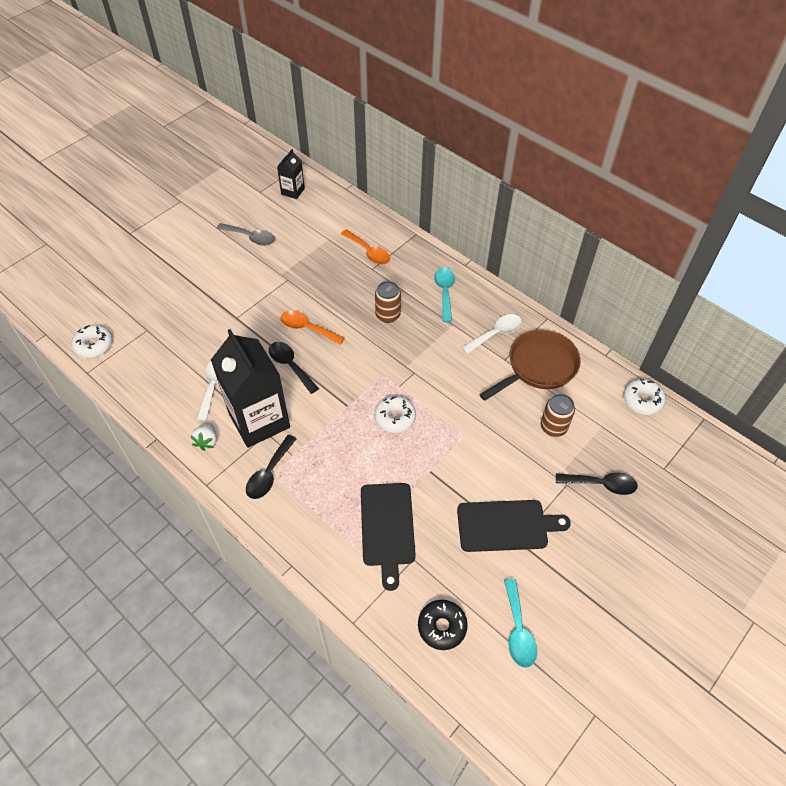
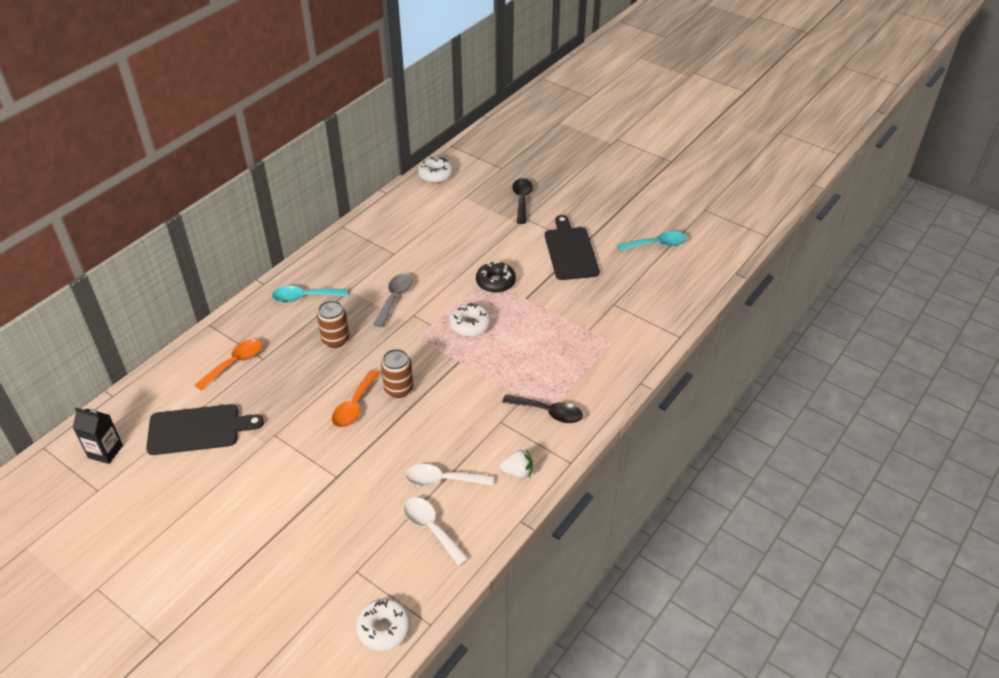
camera: 95 degrees left, 10 degrees down
(251, 237) = (193, 485): grey spoon -> grey spoon (395, 298)
(259, 420) = (485, 430): black carton -> none
(290, 365) = (409, 414): black spoon -> none
(387, 528) = (588, 322): black cutting board -> black cutting board (198, 429)
(442, 627) = (667, 285): black donut -> black donut (495, 282)
(496, 333) = (362, 259): white spoon -> white spoon (431, 528)
(538, 367) = (402, 232): brown pan -> none
(553, 427) = (469, 224): brown can -> brown can (399, 389)

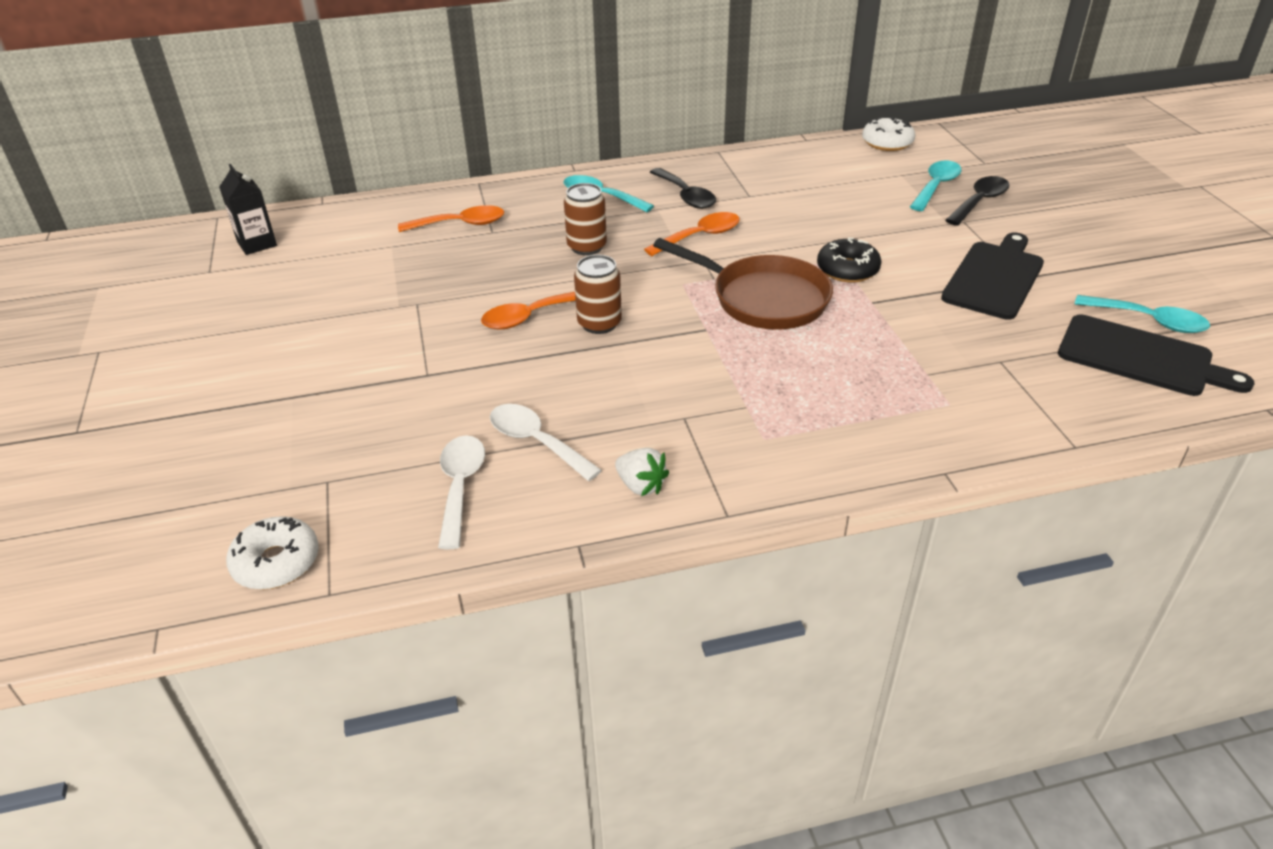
camera: 40 degrees right, 5 degrees down
(198, 429) = (355, 264): black cutting board -> black cutting board (1141, 357)
(395, 298) = (700, 236): grey spoon -> orange spoon
(470, 325) = (763, 299): white donut -> brown pan
(490, 198) = (936, 186): none -> turquoise spoon
(548, 412) = (762, 440): black spoon -> black spoon (686, 196)

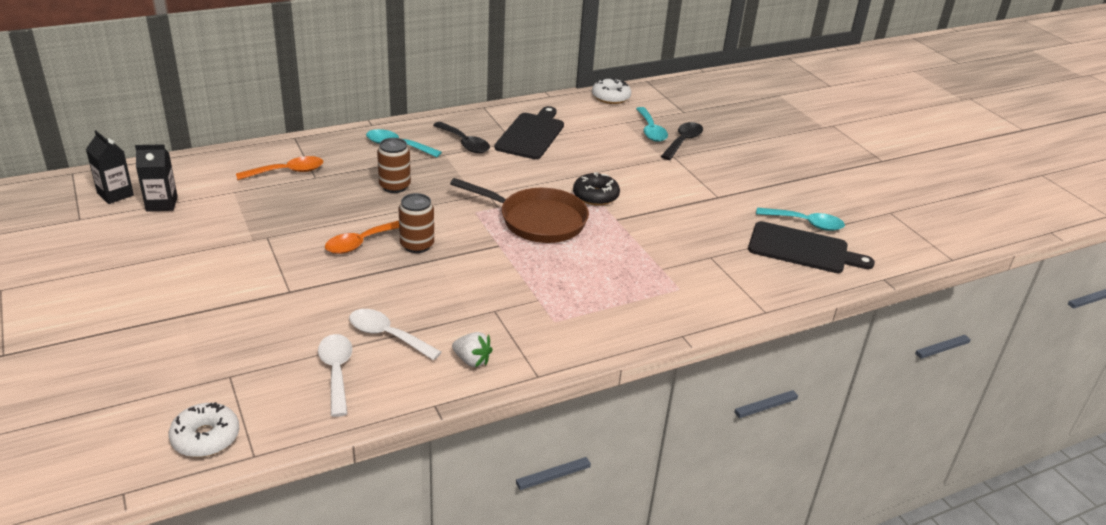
camera: 15 degrees left, 5 degrees down
(305, 257) = (162, 204): none -> black carton
(700, 236) = (481, 175): orange spoon -> none
(936, 186) = (651, 130): turquoise spoon -> turquoise spoon turned 150 degrees clockwise
(994, 277) = (699, 197): black cutting board -> black cutting board (531, 134)

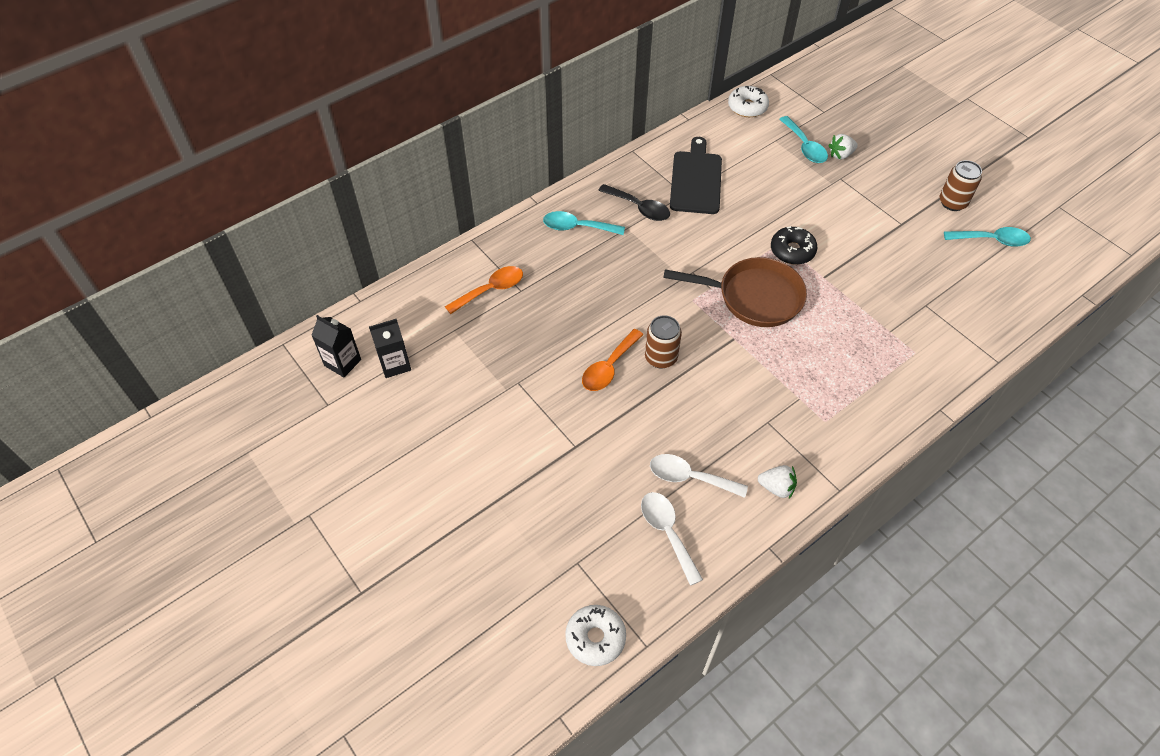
camera: 10 degrees left, 20 degrees up
(395, 186) = (602, 284): brown can -> brown can (952, 202)
(683, 141) = (840, 155): black spoon -> white strawberry
(802, 249) = (1001, 274): black cutting board -> none

